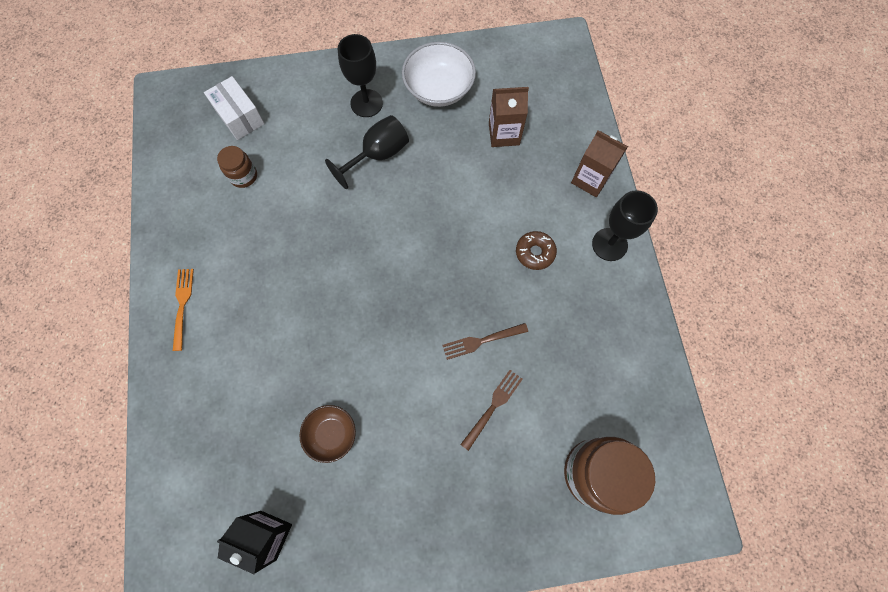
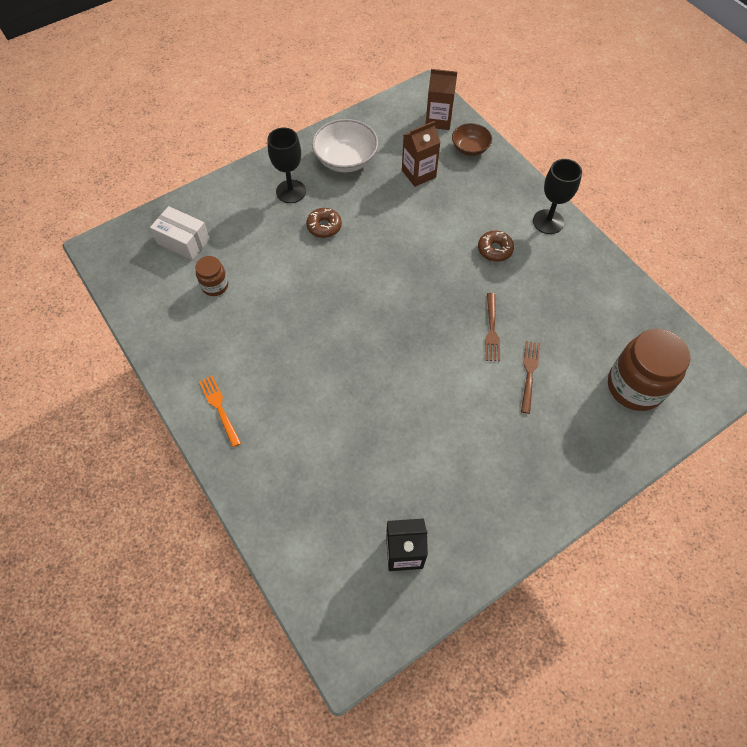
camera: 25 degrees left, 10 degrees down
(331, 434) = (411, 451): brown bowl -> brown bowl (470, 148)
(378, 155) = (324, 226): black goblet -> brown donut
(481, 341) = (491, 330): brown fork -> brown fork turned 45 degrees counterclockwise
(590, 179) = (506, 181): brown carton -> brown carton (438, 120)

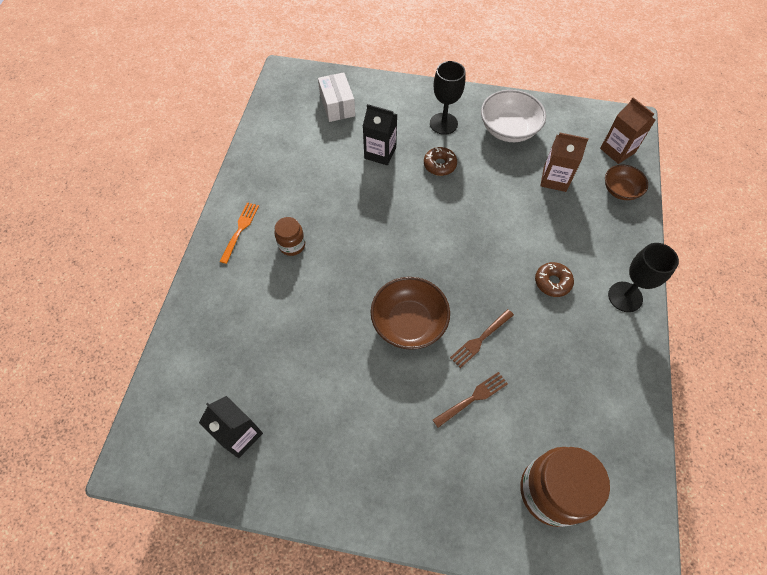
camera: 45 degrees right, 0 degrees up
(215, 286) = (324, 149): brown jar -> brown jar (292, 245)
(266, 253) = (380, 153): none -> black carton
(432, 361) = (409, 322): none -> brown bowl

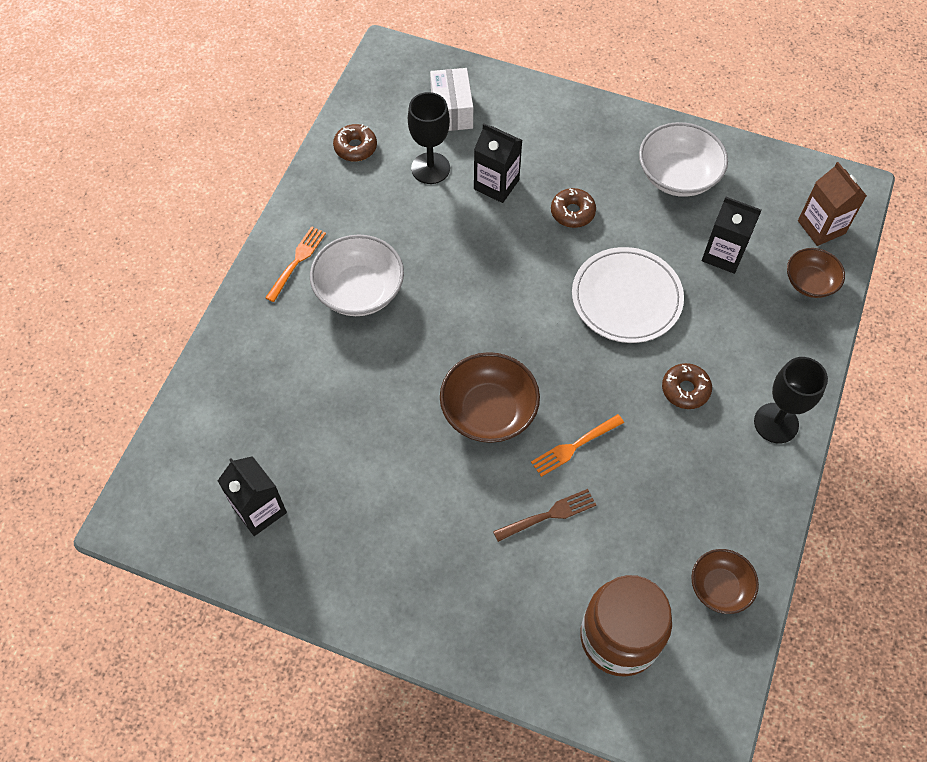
camera: 10 degrees right, 0 degrees up
(271, 141) = (355, 147): none -> brown donut
(292, 245) = (359, 291): brown jar -> white bowl
(443, 123) = (590, 155): black goblet -> black goblet (430, 168)
(480, 339) = (574, 446): brown fork -> orange fork
(493, 220) = (626, 298): none -> white plate
(554, 179) = (723, 254): brown carton -> black carton
(618, 434) = (720, 587): none -> brown bowl

